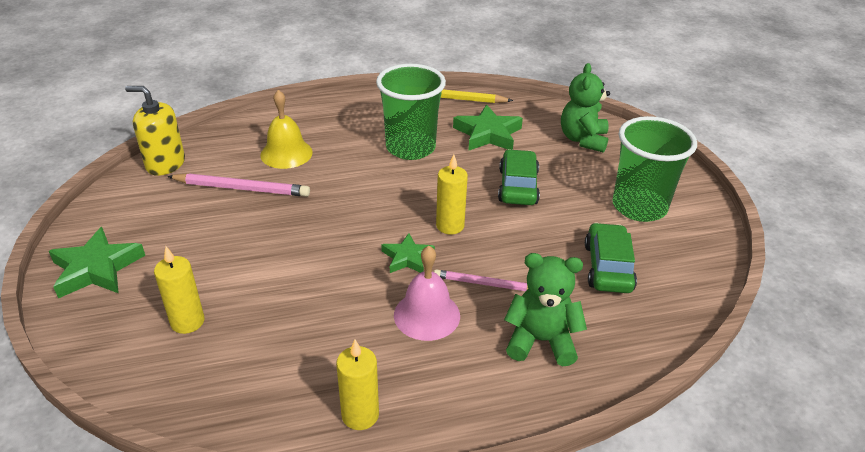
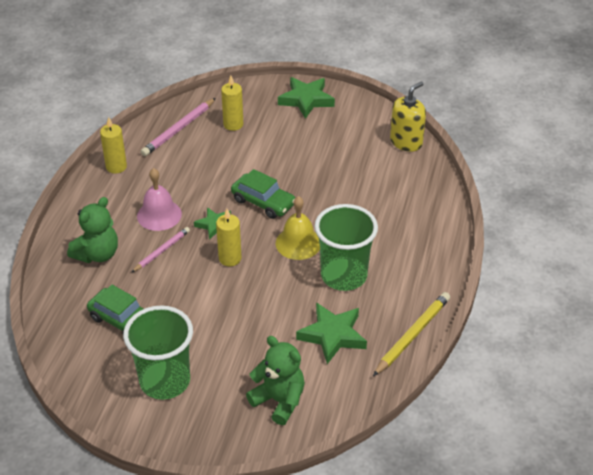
camera: 120 degrees right, 5 degrees up
(242, 188) = (349, 171): pink pencil -> pink pencil (178, 129)
(286, 153) = (381, 203): yellow bell -> yellow bell (298, 243)
(518, 186) = (246, 318): green car -> green car (263, 202)

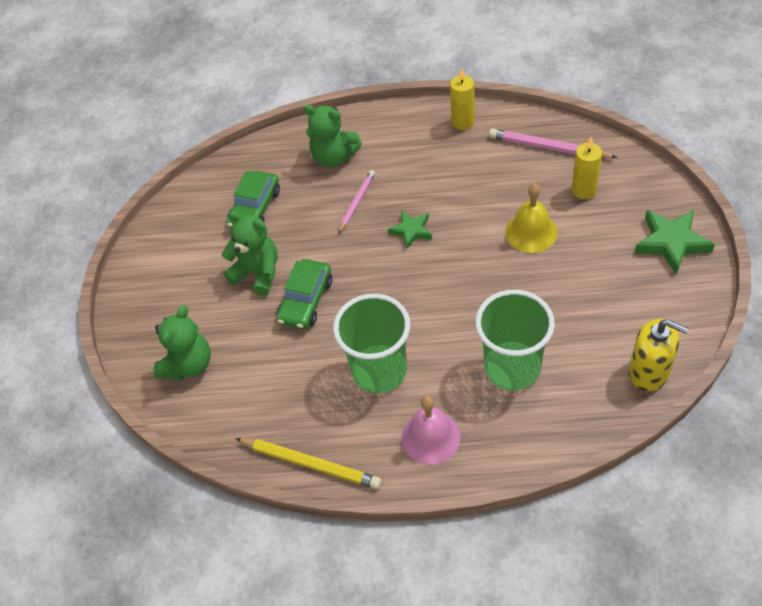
camera: 80 degrees right, 10 degrees up
(159, 215) = (407, 181): pink bell -> pink bell (430, 437)
(162, 251) = (357, 202): pink pencil -> pink pencil turned 90 degrees counterclockwise
(165, 381) = (191, 266): green cup -> green cup (512, 368)
(202, 333) = (257, 273): none -> green teddy bear
(230, 258) = (367, 260): yellow candle -> none
(263, 202) = (466, 260): green car -> green car (306, 301)
(298, 243) = (414, 313): yellow bell -> yellow bell (531, 232)
(332, 335) = (287, 386): green star -> none

